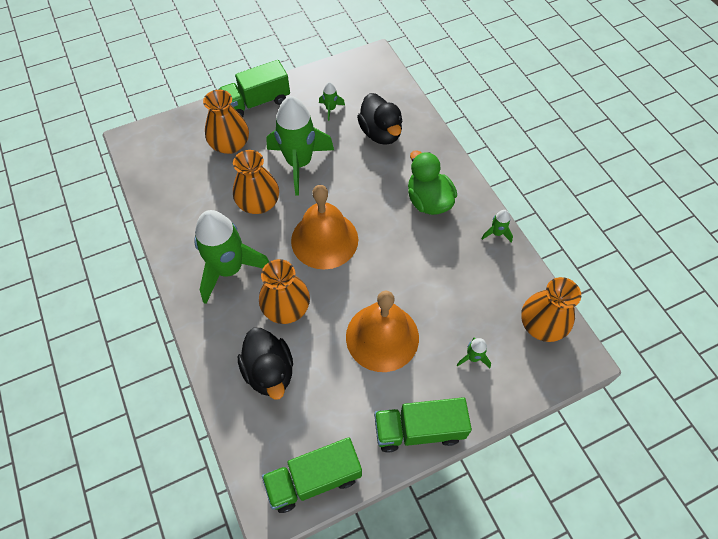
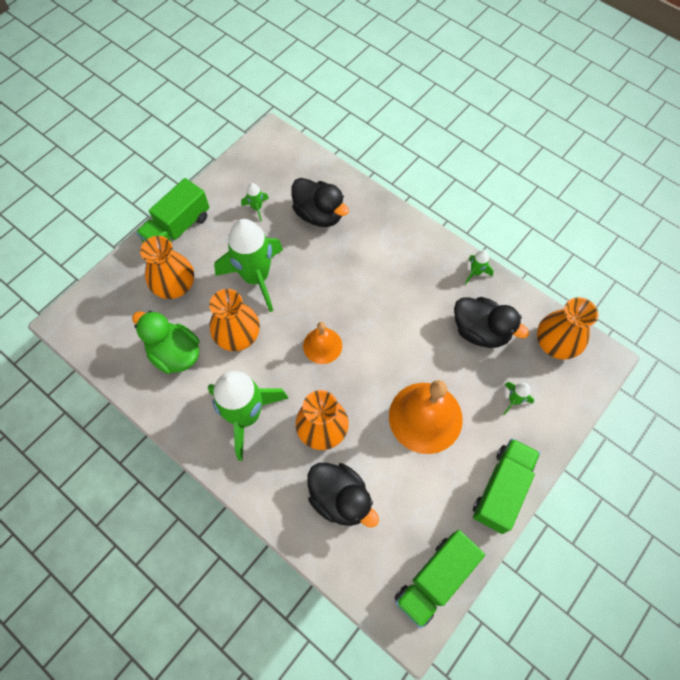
camera: 25 degrees left, 5 degrees up
(324, 239) = (322, 345): orange bell -> orange bell, size x0.56
(419, 430) = (501, 489): green truck -> green truck turned 150 degrees clockwise
(428, 201) = (399, 266): green duck -> green duck (175, 354)
(474, 285) = (480, 331): none -> black duck

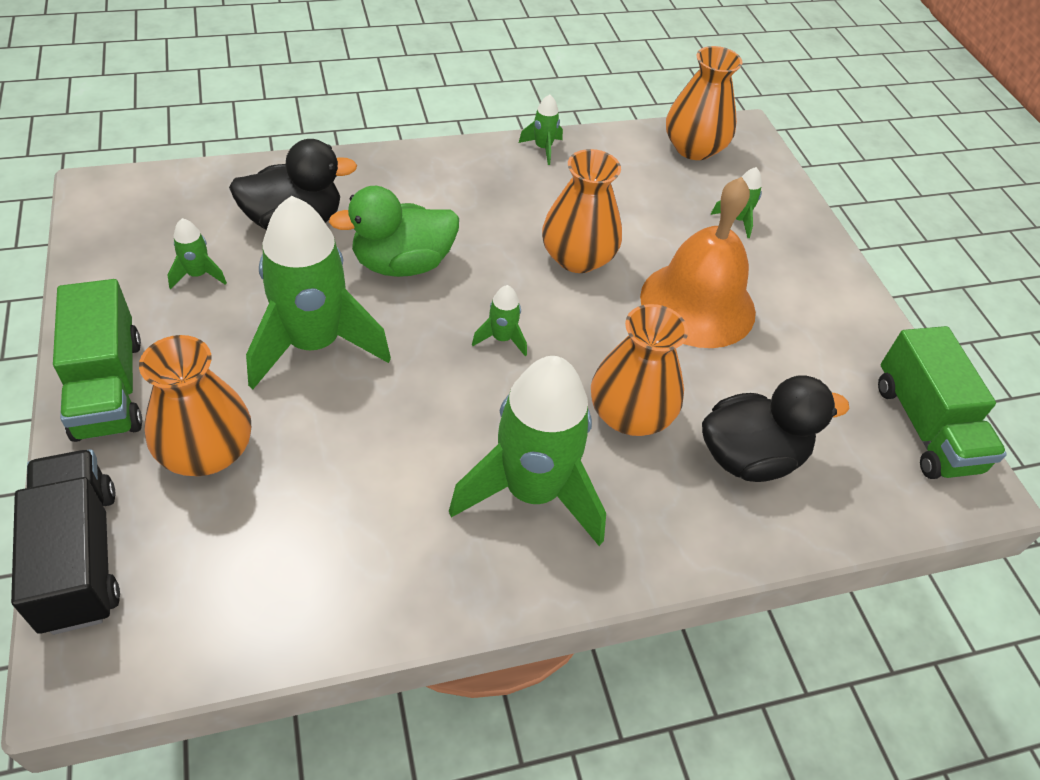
camera: 60 degrees left, 15 degrees down
(103, 285) = (79, 557): none -> black truck
(175, 354) = (334, 524): green duck -> green duck (402, 264)
(237, 335) = (386, 422): orange vase -> orange vase (577, 258)
(322, 345) = (502, 339): orange bell -> green rocket
(480, 331) = (624, 191): black duck -> none
(501, 489) = (842, 296): green truck -> none

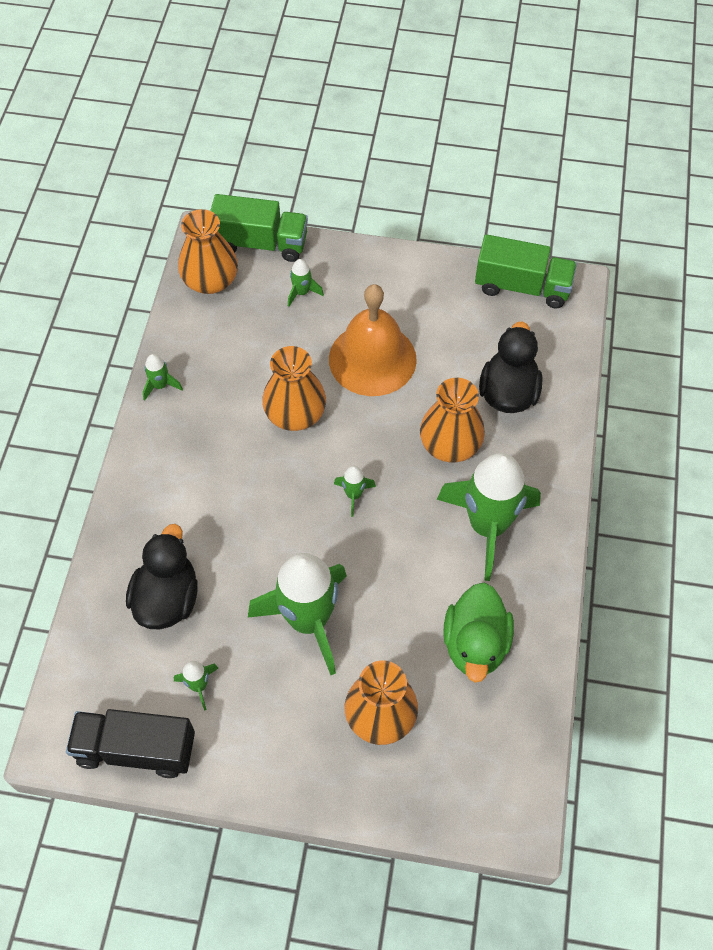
camera: 60 degrees left, 10 degrees up
(79, 557) = (439, 813): black truck -> black truck (136, 749)
(108, 387) = (293, 772): green truck -> green truck (260, 243)
(402, 264) = (250, 534): green duck -> green duck (475, 644)

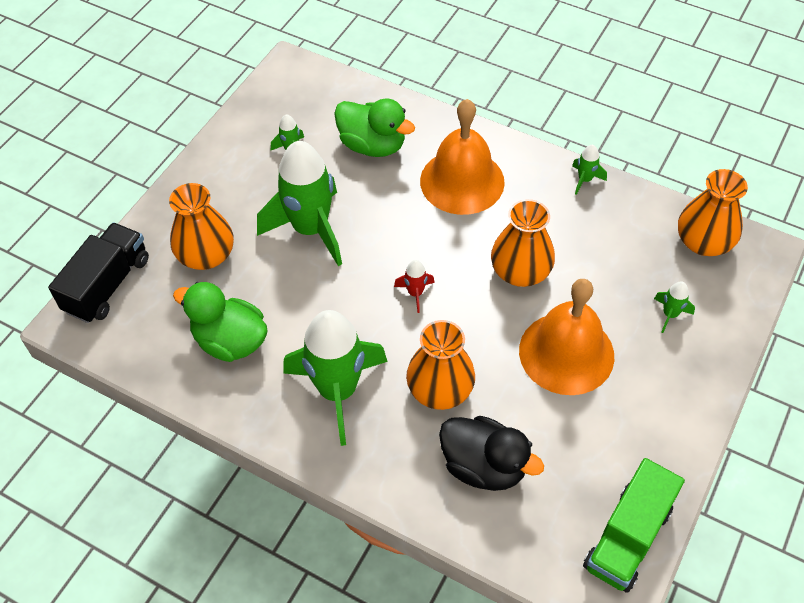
camera: 110 degrees right, 5 degrees down
(136, 749) = (262, 106): black truck -> black truck (107, 285)
(167, 598) = (372, 145): black duck -> green duck
(195, 494) = (462, 181): none -> orange bell
(260, 243) = (746, 295): green truck -> none
(354, 495) = (415, 293): green rocket -> red rocket

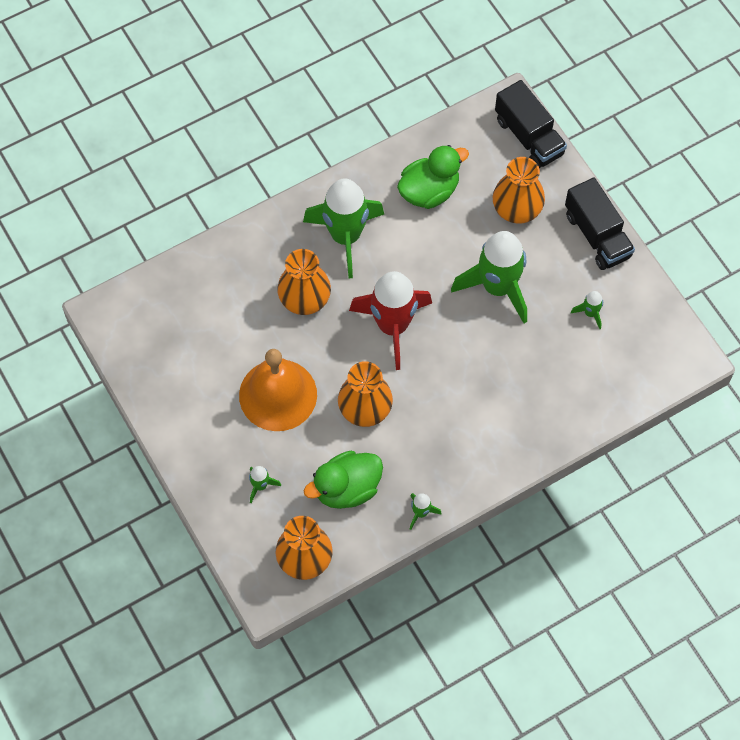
camera: 120 degrees right, 10 degrees up
(200, 179) = (597, 235): none -> black truck
(372, 145) = (558, 375): green duck -> green duck (347, 488)
(415, 293) = (392, 326): red rocket -> red rocket, size x2.41
(462, 181) = (478, 419): orange bell -> none
(484, 466) = (232, 292): black duck -> none
(627, 537) = (130, 345): green truck -> none

